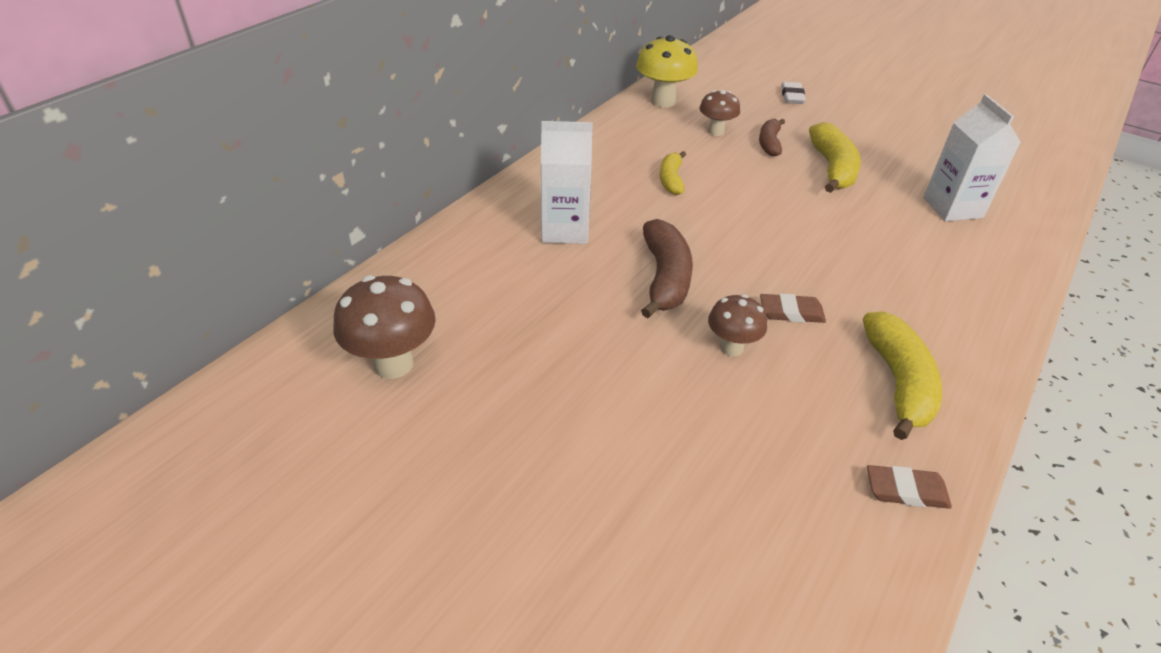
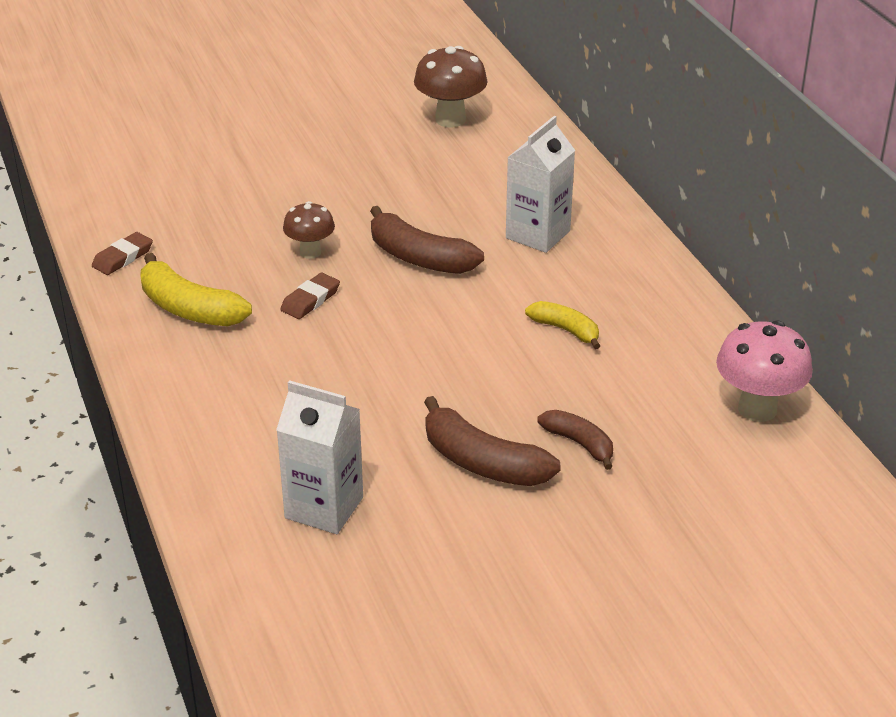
camera: 125 degrees right, 5 degrees down
(663, 101) = (757, 409): yellow mushroom -> pink mushroom
(716, 131) = (643, 414): brown mushroom -> none
(792, 96) = (689, 544): white eraser -> none
(832, 168) = (482, 462): yellow banana -> brown banana

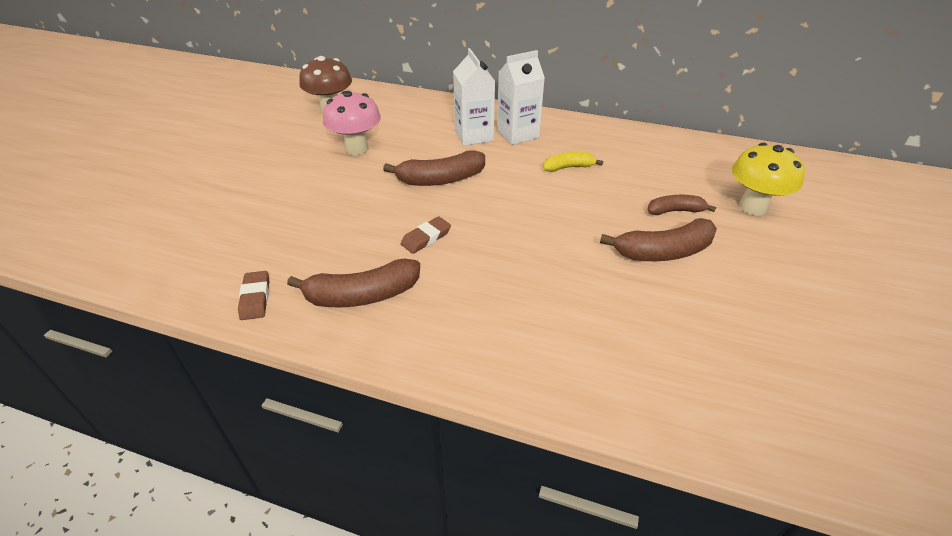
camera: 50 degrees left, 5 degrees up
(189, 308) = (362, 295): yellow banana -> brown banana
(310, 252) = (377, 214): brown mushroom -> none
(310, 300) = (426, 238): brown eraser -> brown eraser turned 60 degrees clockwise
(324, 508) = (655, 342): white carton -> white carton (517, 134)
(673, 503) = (753, 207): none -> yellow mushroom
(757, 409) = (693, 149): pink mushroom -> pink mushroom (357, 149)

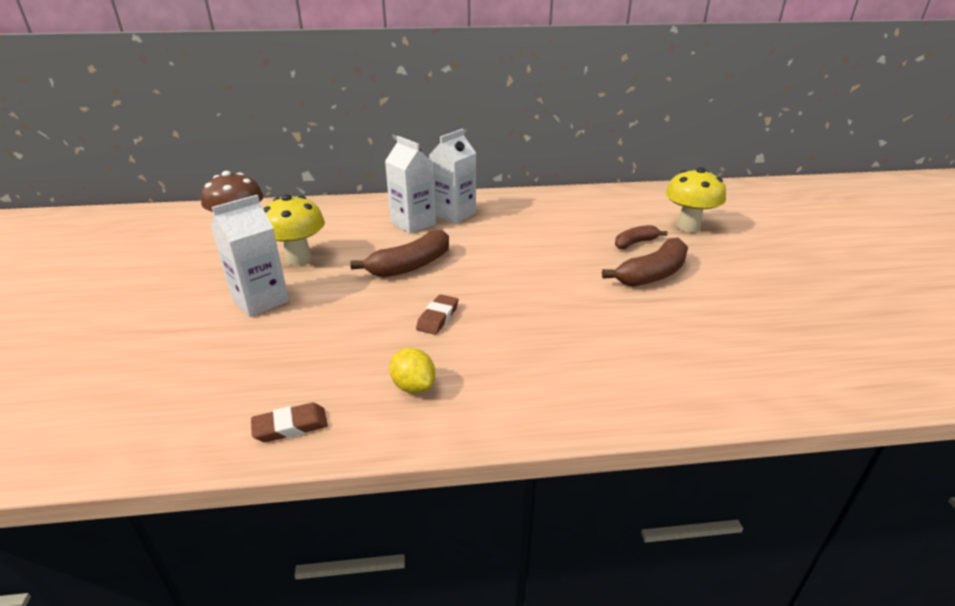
camera: 25 degrees left, 10 degrees down
(255, 298) = (290, 426): brown eraser -> brown eraser turned 75 degrees counterclockwise
(304, 181) = (260, 301): none -> white carton
(357, 149) = (298, 259): pink mushroom -> yellow mushroom
(362, 295) = (413, 386): brown banana -> yellow lemon
(568, 167) = (521, 230): yellow banana -> none

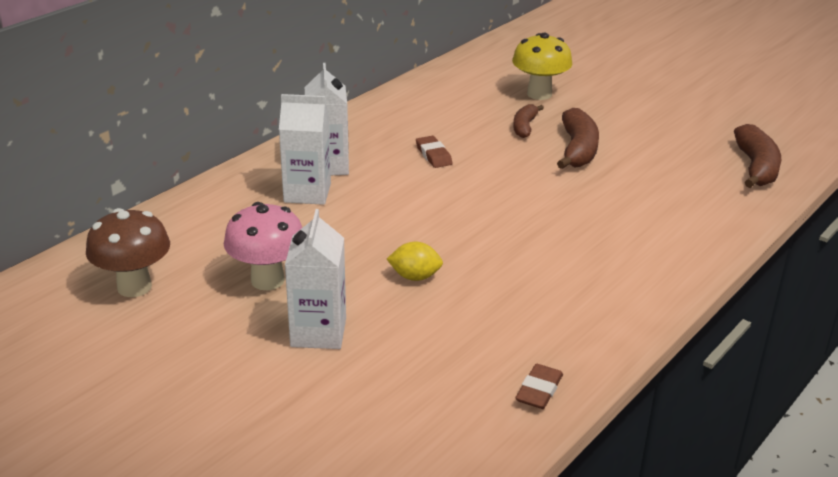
camera: 45 degrees left, 0 degrees up
(298, 259) = (267, 280): yellow mushroom -> pink mushroom
(410, 265) = (386, 233): brown banana -> brown banana (756, 167)
(413, 386) = (566, 317): yellow lemon -> yellow lemon (415, 277)
(437, 317) = (491, 263): brown eraser -> brown eraser (433, 155)

